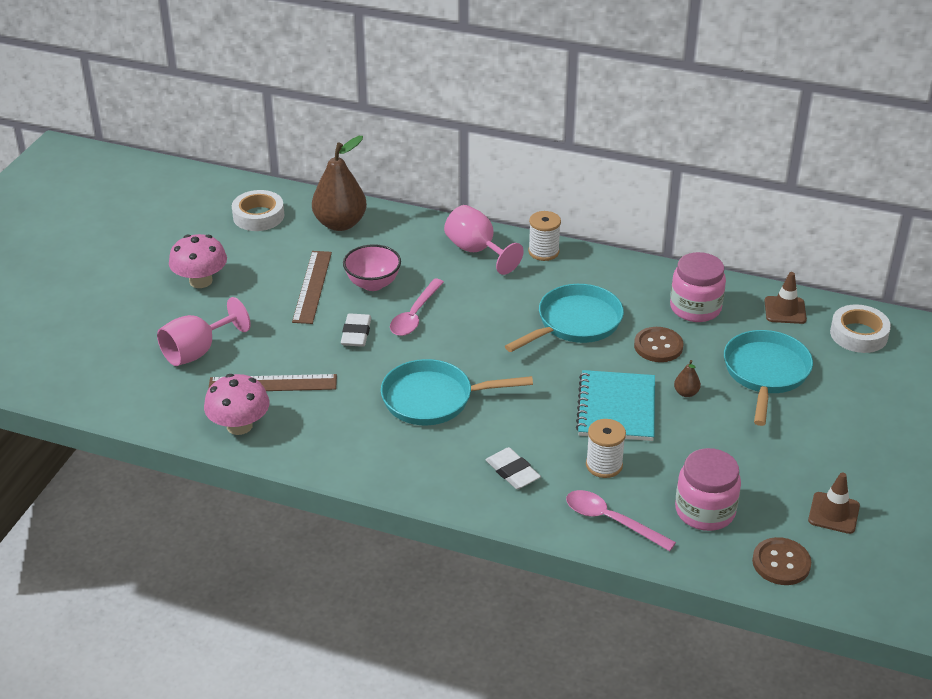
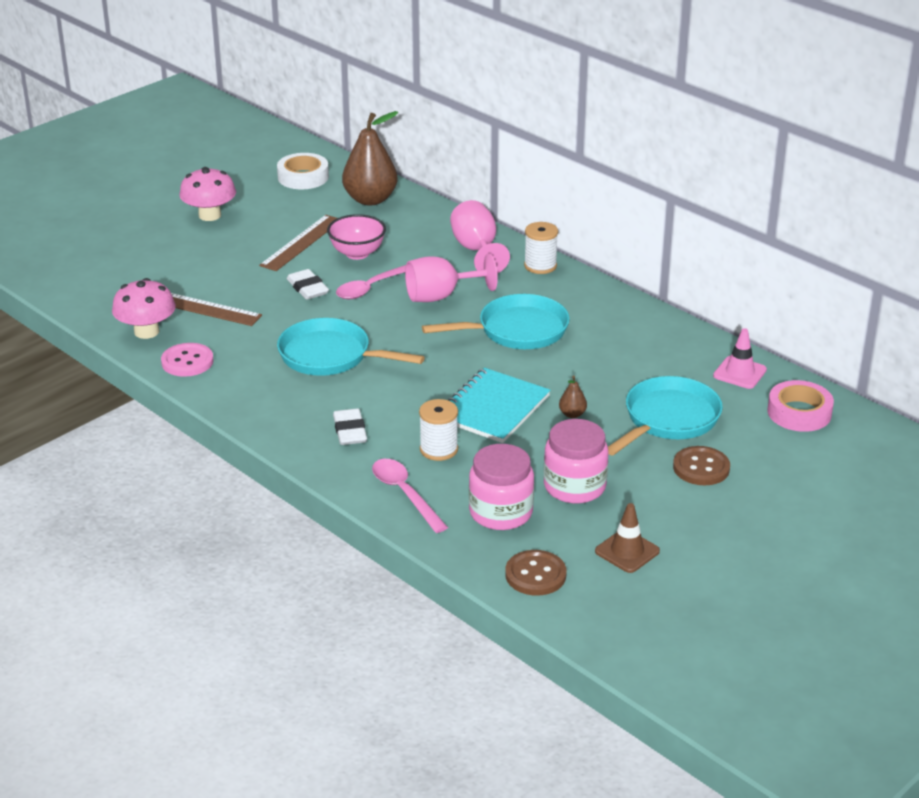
camera: 25 degrees right, 5 degrees down
(198, 351) = (161, 267): pink goblet -> pink goblet (441, 296)
(305, 446) = (187, 362): none -> pink button
(356, 333) = (307, 288): white eraser -> white eraser turned 60 degrees counterclockwise
(658, 346) = (581, 369): brown button -> brown button (701, 468)
(695, 308) = (648, 348): pink jar -> pink jar (574, 486)
(785, 310) = (739, 373): brown traffic cone -> pink traffic cone
(858, 334) = (799, 413): white tape -> pink tape

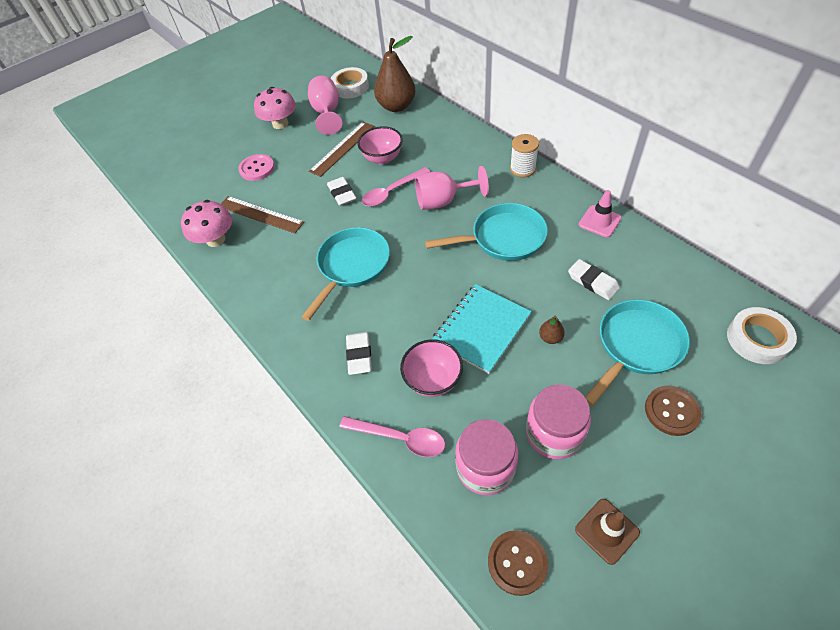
camera: 10 degrees right, 20 degrees up
(187, 362) = (240, 272): pink button -> pink button (257, 168)
(330, 356) = (352, 266): turquoise pan -> turquoise pan turned 90 degrees clockwise
(405, 494) = (400, 438): pink spoon -> pink spoon turned 135 degrees clockwise
(438, 449) = (433, 380): white spool -> pink bowl
(477, 250) = (473, 154): pink goblet -> pink goblet (327, 113)
(622, 368) = (592, 282): none -> white eraser
(739, 373) = (696, 288): pink traffic cone -> pink traffic cone (599, 221)
(799, 413) = (757, 339): pink tape -> white tape

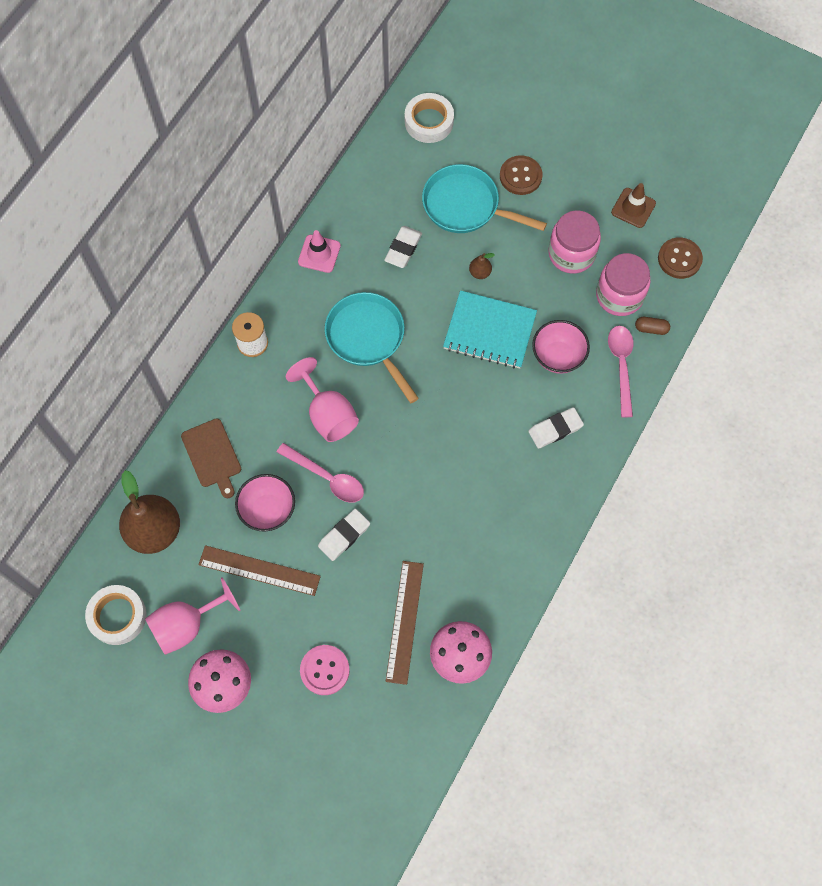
camera: 115 degrees left, 15 degrees up
(352, 266) = (452, 479): turquoise pan -> none
(432, 487) = (651, 329): none -> brown capsule
(437, 137) = (212, 455): none -> brown cutting board

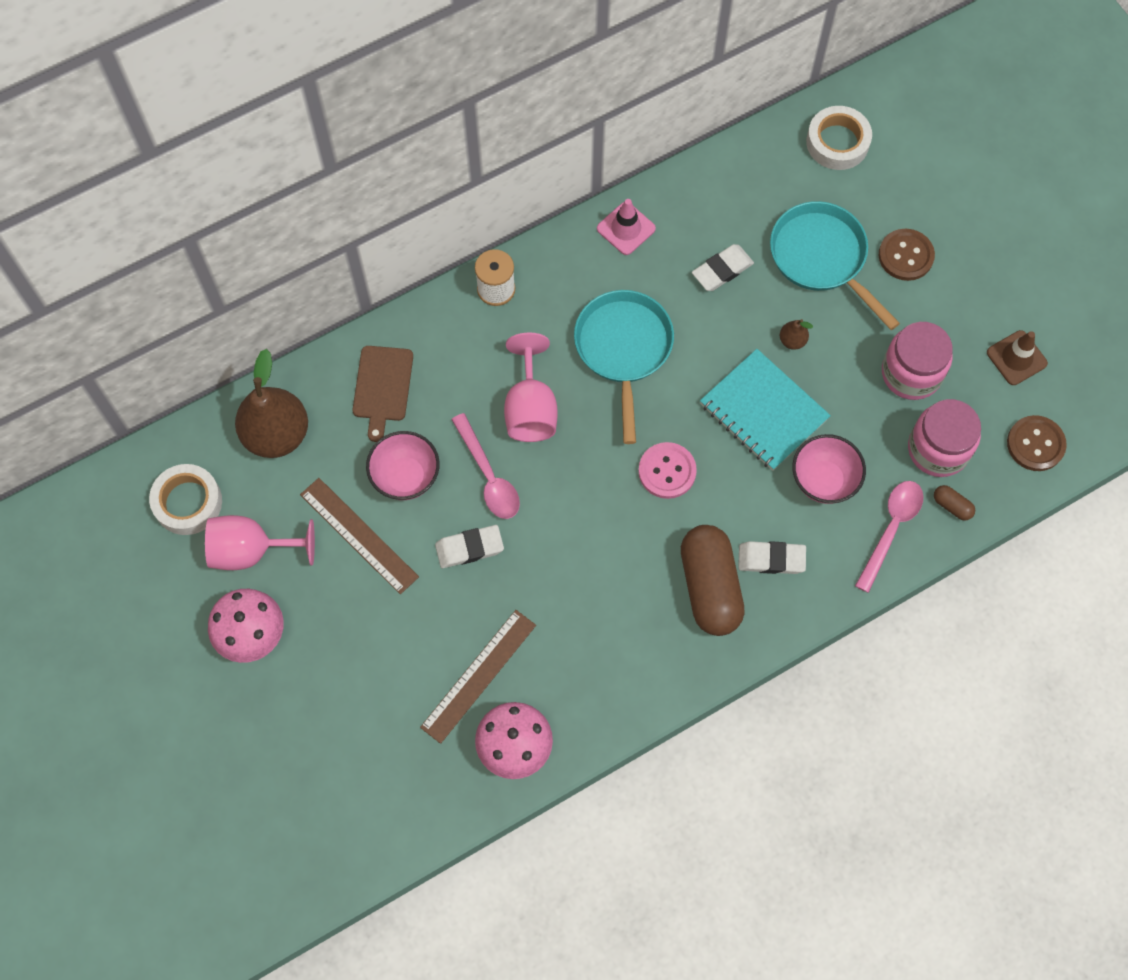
camera: 30 degrees right, 0 degrees up
(324, 670) = (364, 679): pink button -> pink button (667, 471)
(525, 471) = (710, 587): none -> brown capsule

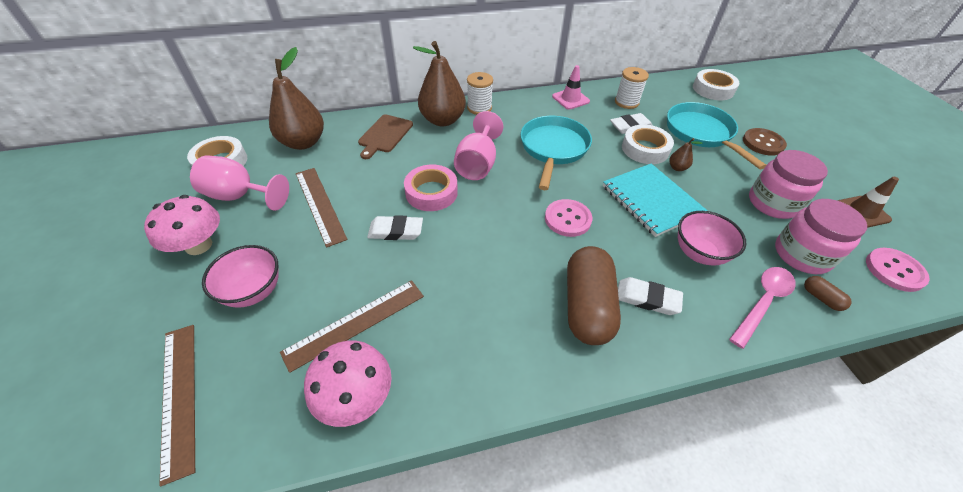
camera: 15 degrees right, 20 degrees down
(351, 794) = (179, 396): none -> brown ruler
(406, 477) = (373, 180): pink bowl -> pink bowl (254, 291)
(452, 332) = (442, 120): none -> brown pear
(488, 476) = (431, 192): pink spoon -> pink tape
(710, 213) = (626, 102): none -> white spool
(747, 314) = (645, 149): none -> white tape
(1035, 444) = (894, 270): brown button -> pink button

